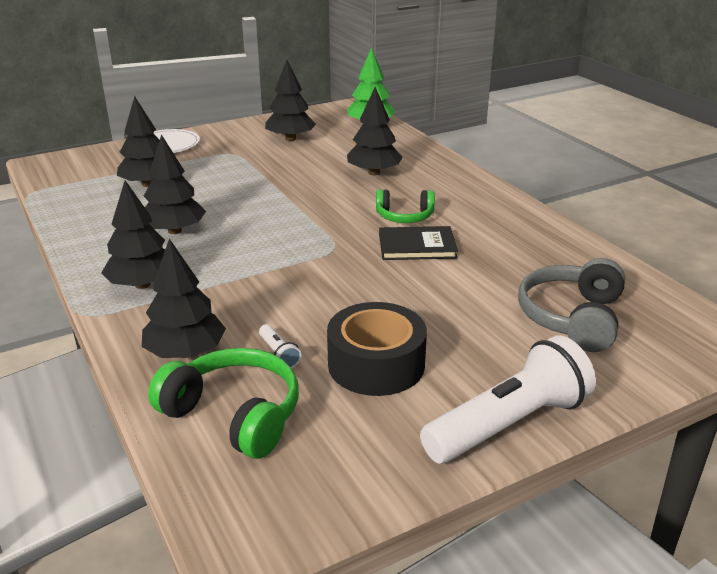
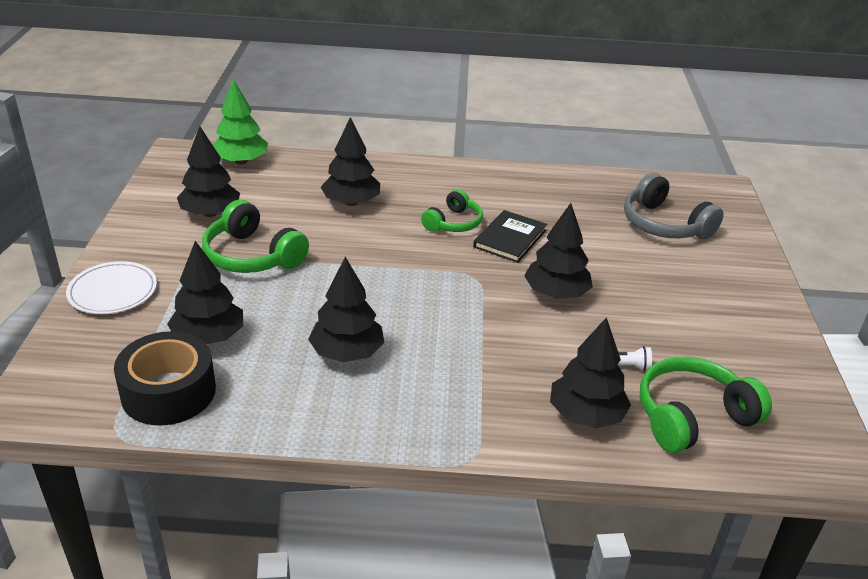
camera: 60 degrees left, 5 degrees up
(142, 284) = (443, 406): black tree -> black tree (556, 293)
(256, 166) = (252, 256): none -> green headphones
(376, 364) = (667, 326): black tape -> black tape (168, 392)
(508, 424) = (767, 302): white flashlight -> none

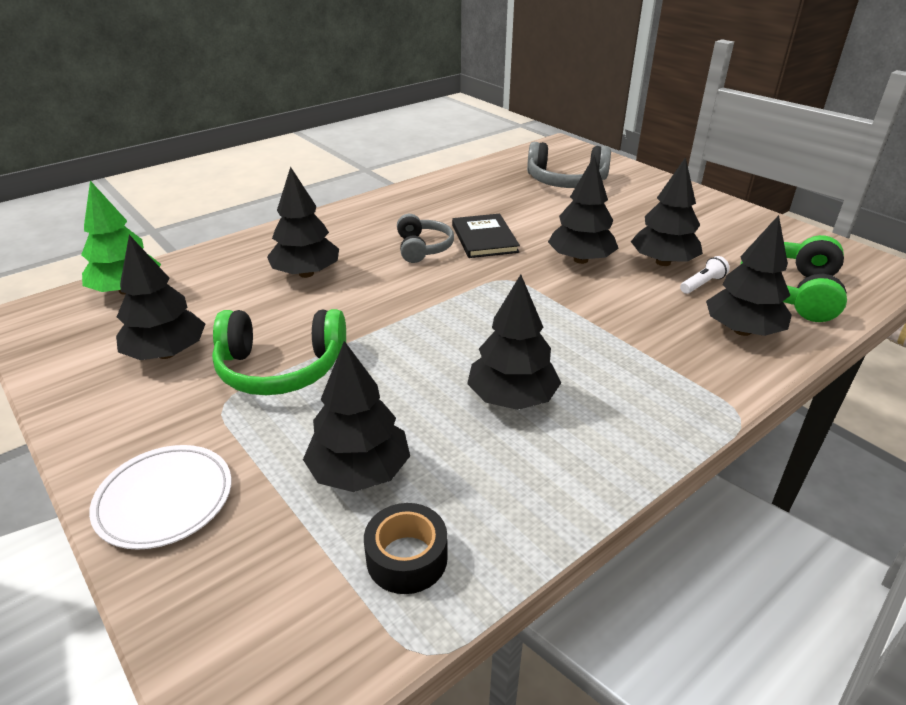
camera: 40 degrees left, 0 degrees up
(168, 392) = (407, 558): black tape -> black tape, size x0.60
(453, 223) = (423, 248): green headphones -> grey headphones
(621, 332) = (663, 262): none -> black tree

